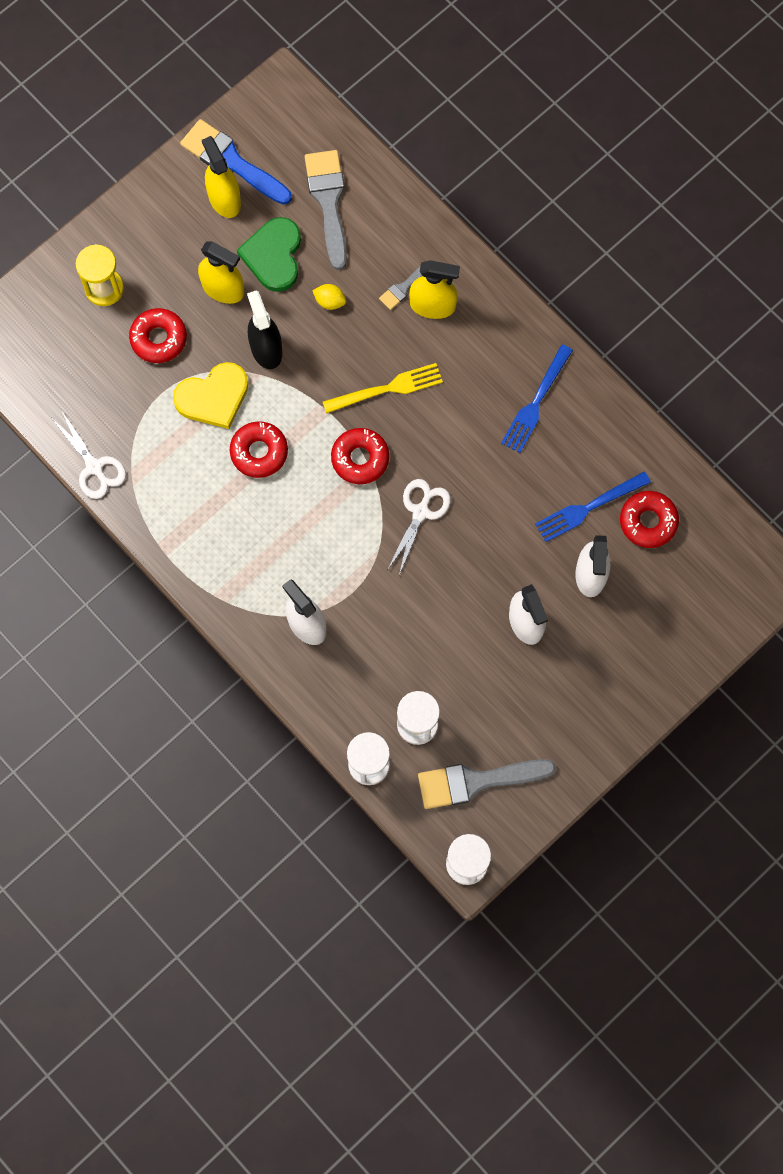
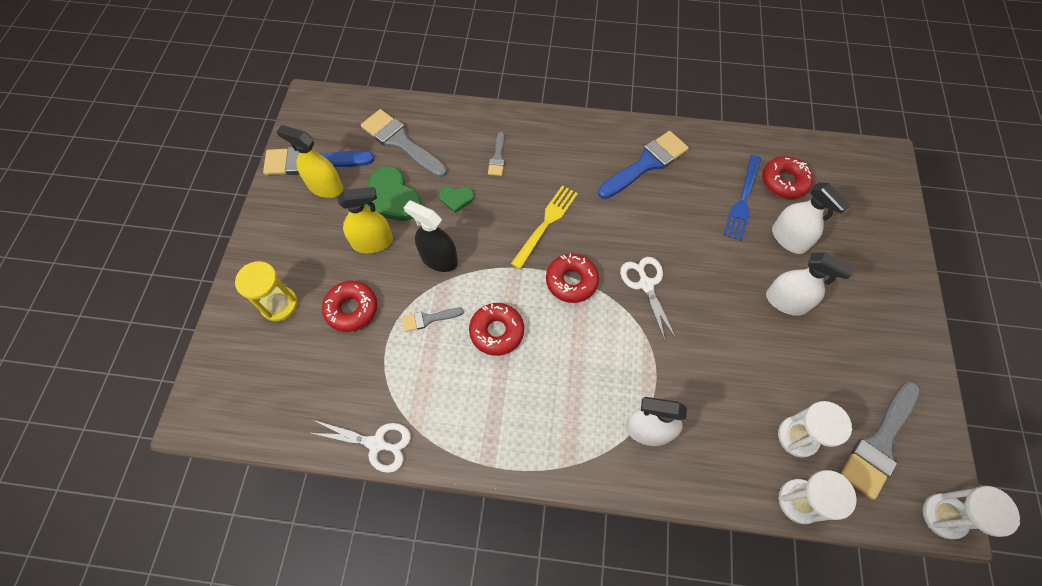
camera: 40 degrees left, 10 degrees down
(213, 397) = (428, 319): yellow heart -> grey brush
(330, 301) = (456, 198): yellow lemon -> green heart
(432, 305) = (526, 155): yellow spray bottle -> none
(536, 402) = (646, 164): blue fork -> blue brush

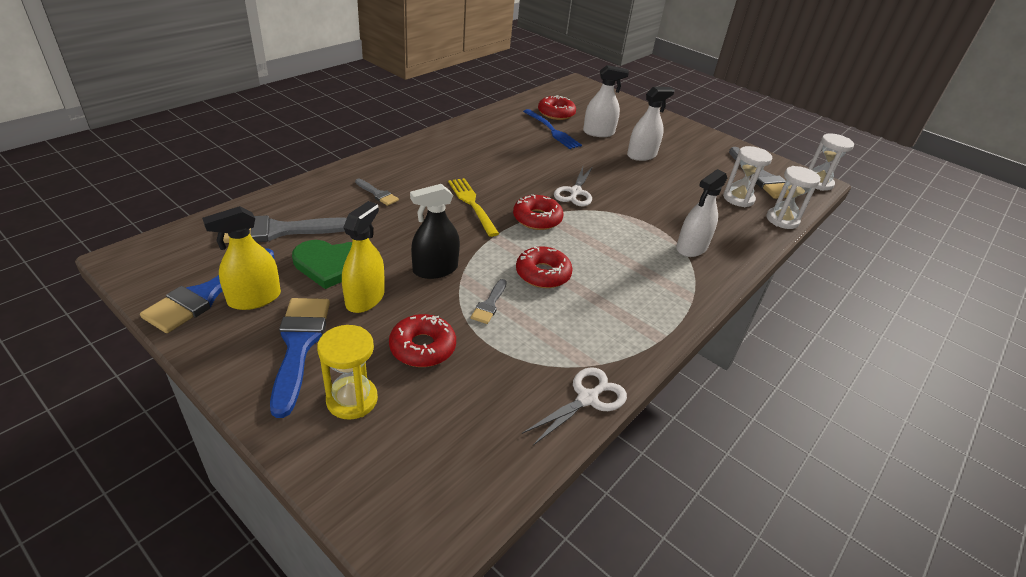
camera: 60 degrees left, 25 degrees down
(456, 198) = (387, 231): green heart -> none
(646, 164) = (477, 144): blue brush -> blue brush (299, 346)
(646, 284) = (575, 192): white scissors -> white scissors turned 90 degrees counterclockwise

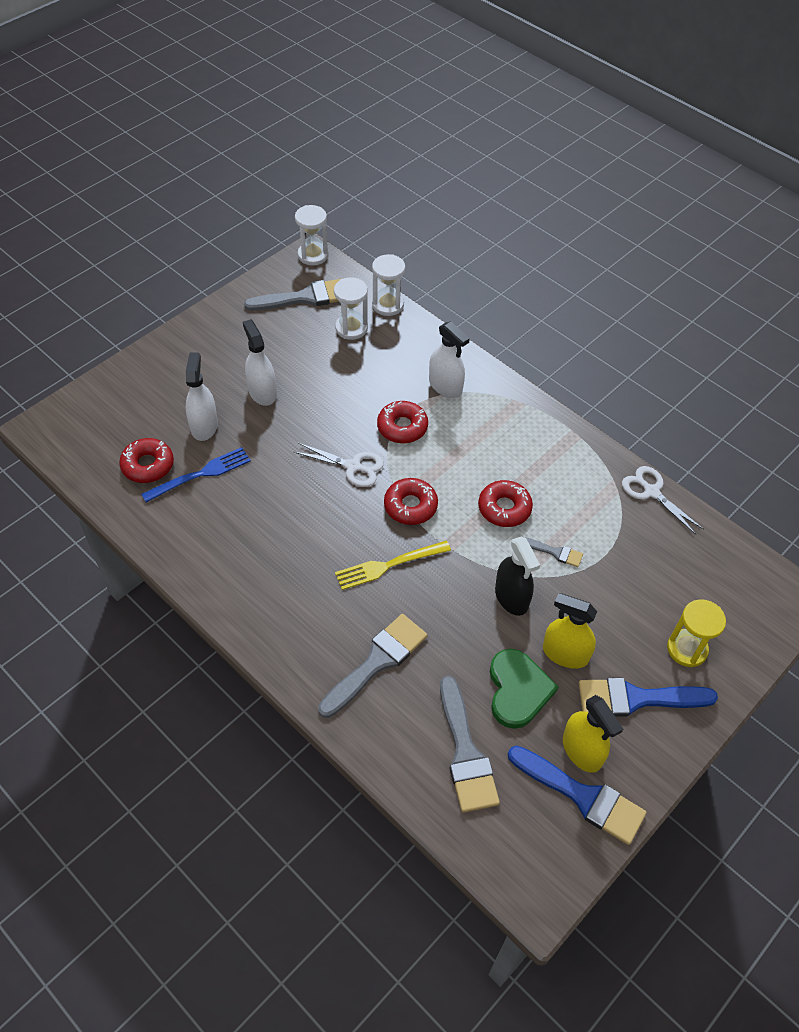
camera: 85 degrees left, 15 degrees up
(377, 194) = (377, 662): grey brush -> grey brush, size x1.99
(422, 347) = (619, 603): red donut -> red donut (402, 427)

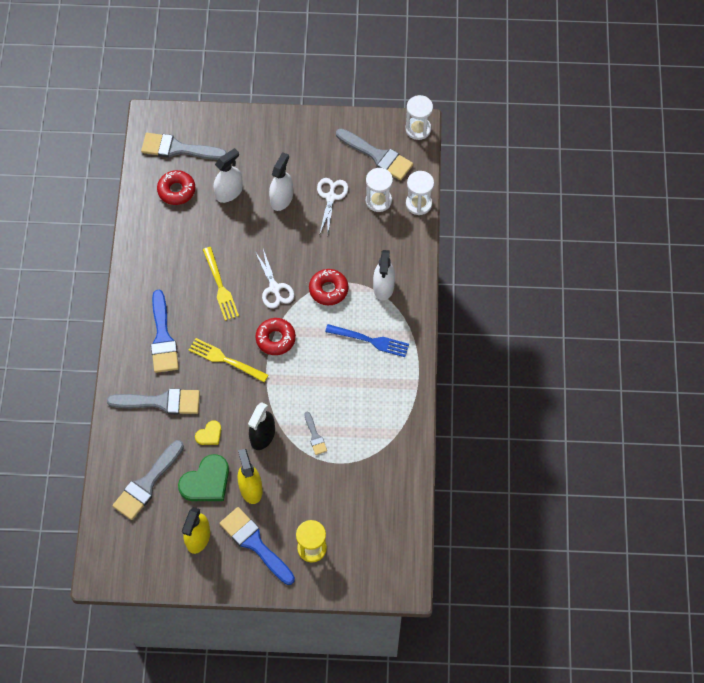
camera: 50 degrees right, 10 degrees up
(104, 430) = (178, 149): none -> grey brush
(200, 474) = (195, 220): blue fork -> blue fork (370, 340)
(299, 508) = (220, 286): none -> yellow fork
(463, 644) = (209, 434): none -> yellow heart
(504, 508) = (321, 387): red donut -> none
(582, 796) = (172, 556): blue brush -> blue brush (163, 337)
(651, 492) = (411, 456): white scissors -> white scissors (331, 197)

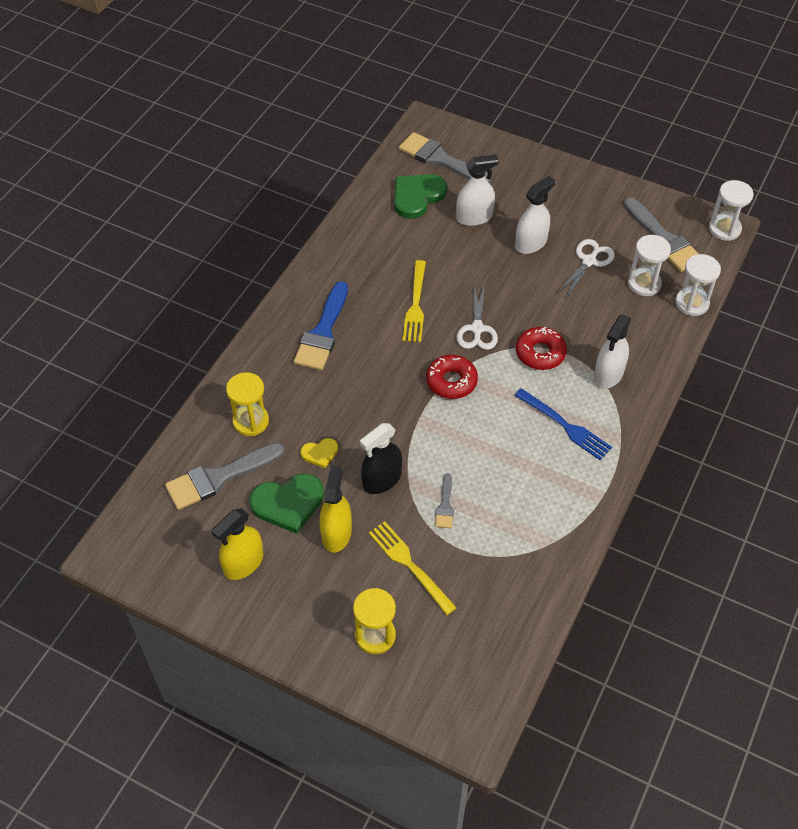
camera: 25 degrees right, 10 degrees down
(147, 431) = (251, 421): none -> yellow hourglass
(161, 402) = (283, 397): grey brush -> none
(176, 190) = (417, 196): red donut -> green heart
(225, 360) = (381, 381): yellow fork -> yellow fork (409, 565)
(255, 543) = (308, 599): blue brush -> none

